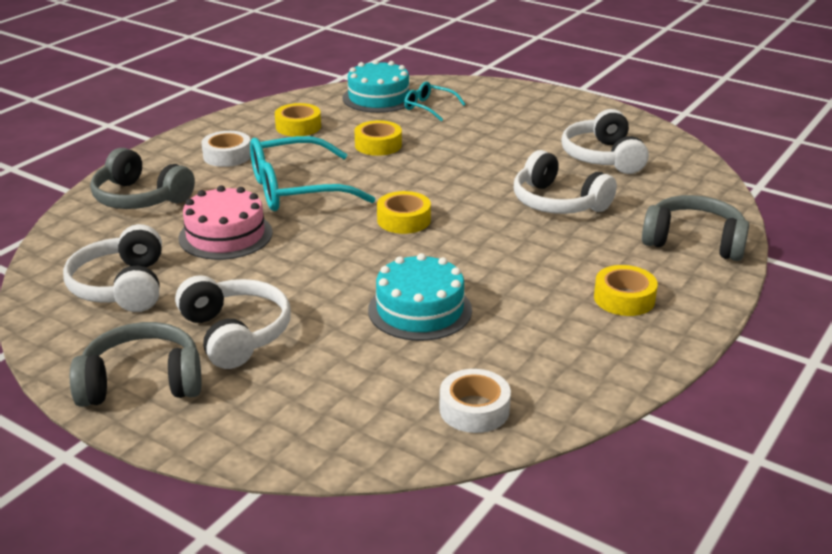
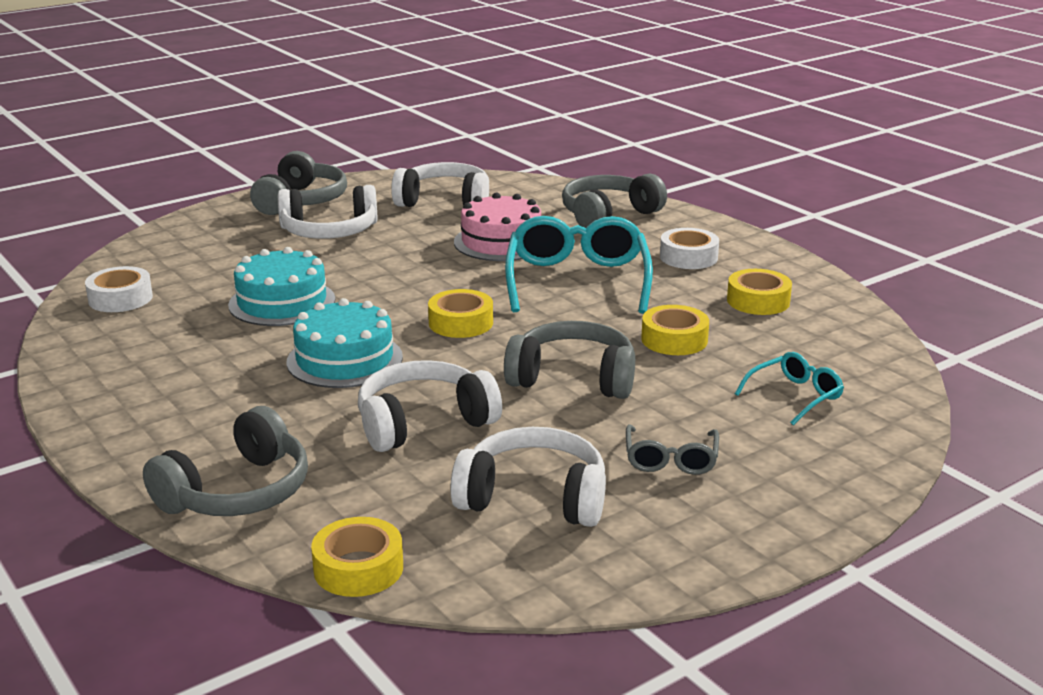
camera: 110 degrees right, 5 degrees down
(378, 98) = (847, 365): turquoise cake -> turquoise cake (344, 359)
(458, 167) = (573, 378): none -> grey headphones
(529, 130) = (671, 459): none -> grey glasses
(624, 298) = (180, 405): yellow tape -> yellow tape (358, 568)

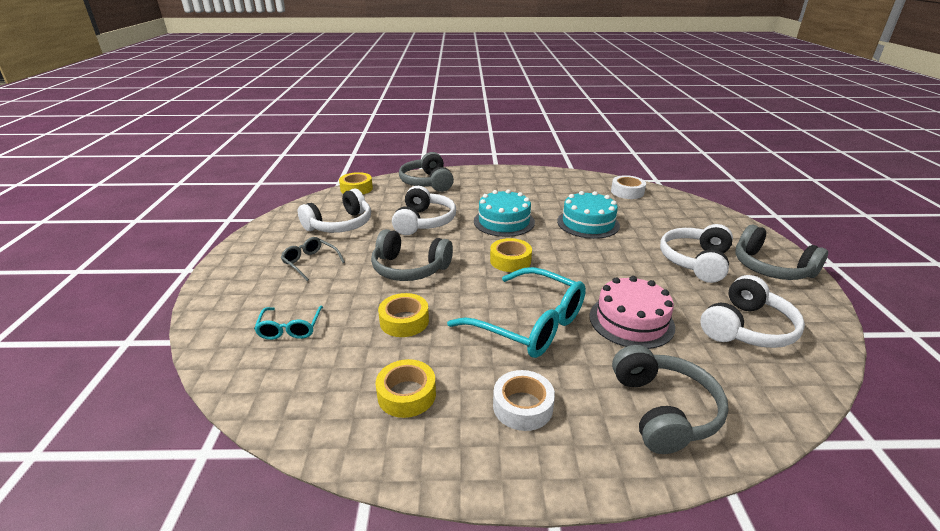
camera: 125 degrees right, 5 degrees up
(573, 378) = (409, 268): grey headphones -> grey headphones turned 60 degrees clockwise

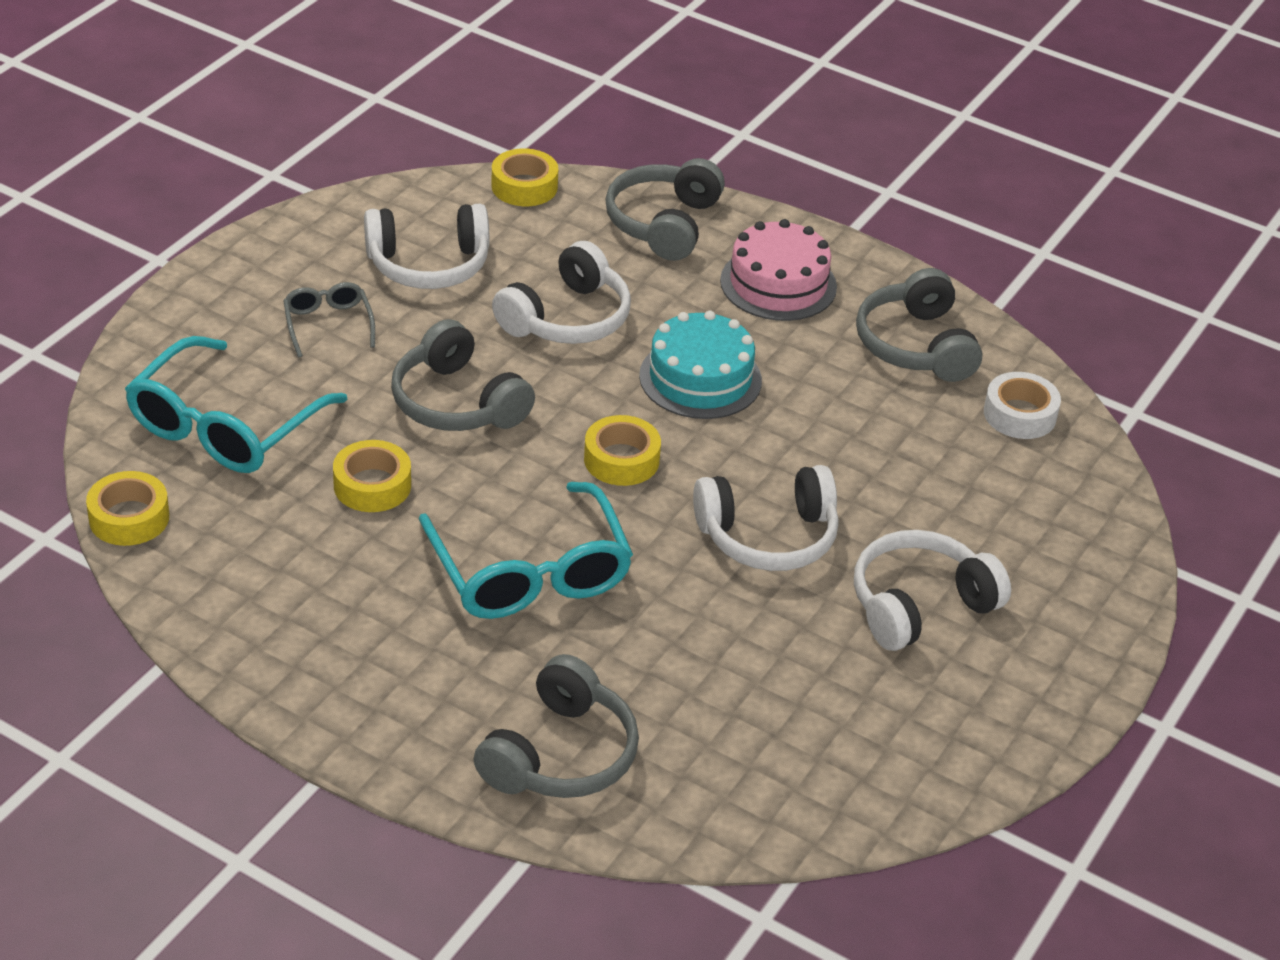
camera: 30 degrees right, 10 degrees up
(290, 328) = (225, 426): turquoise glasses -> turquoise glasses, size x1.98
(406, 394) = (289, 582): yellow tape -> yellow tape (129, 518)
(522, 406) = (404, 664): white tape -> none
(588, 223) = (843, 449): turquoise cake -> none
(631, 321) = (675, 639): pink cake -> pink cake (778, 284)
(746, 328) = (827, 732): white headphones -> white headphones (768, 536)
(771, 268) = (1031, 677): grey headphones -> grey headphones (916, 345)

